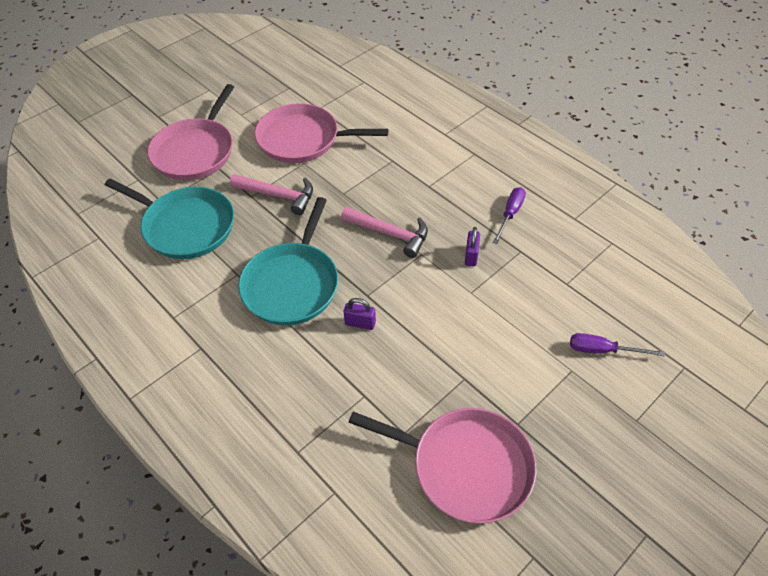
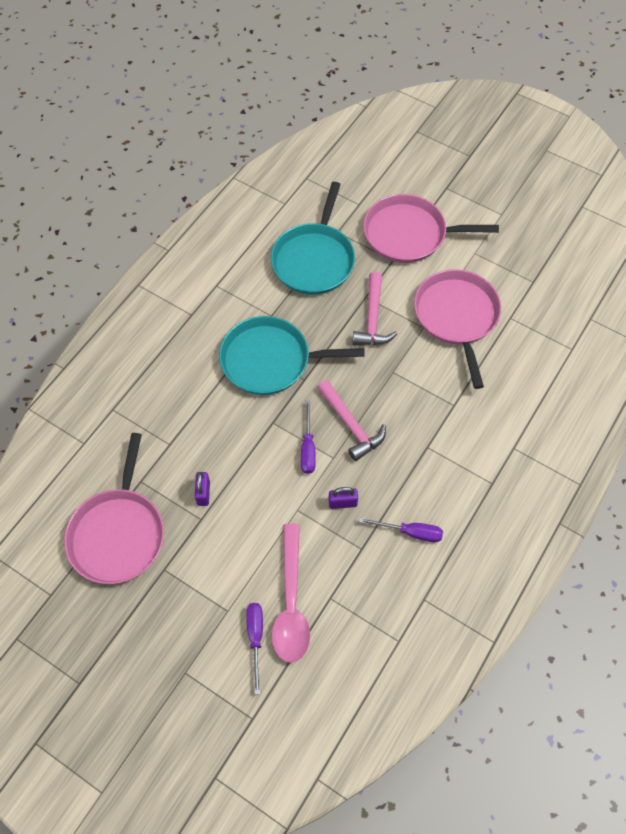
camera: 75 degrees right, 10 degrees up
(360, 323) = (240, 424): purple padlock -> purple padlock (203, 493)
(390, 234) = (351, 425): pink hammer -> pink hammer turned 45 degrees counterclockwise
(405, 271) = (308, 448): none -> purple screwdriver
(568, 315) = (291, 603): none -> pink spoon

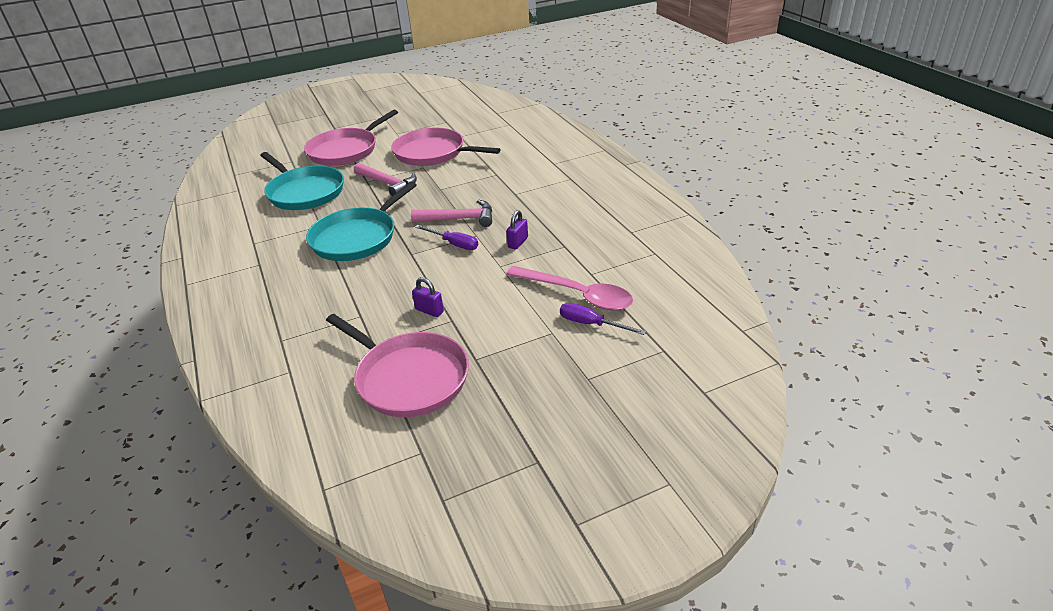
camera: 55 degrees left, 25 degrees down
(410, 532) = (573, 221): purple screwdriver -> none

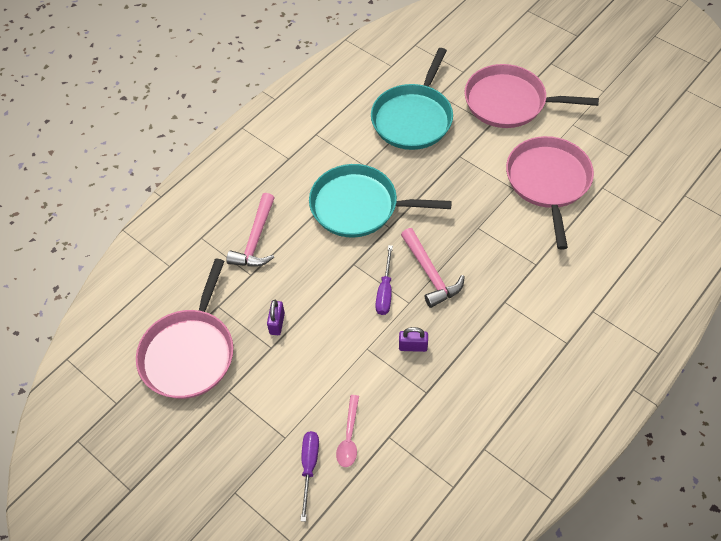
camera: 65 degrees right, 20 degrees up
(388, 184) = (464, 176): pink hammer -> pink hammer (256, 240)
(577, 295) = (349, 437): pink spoon -> pink spoon, size x0.54

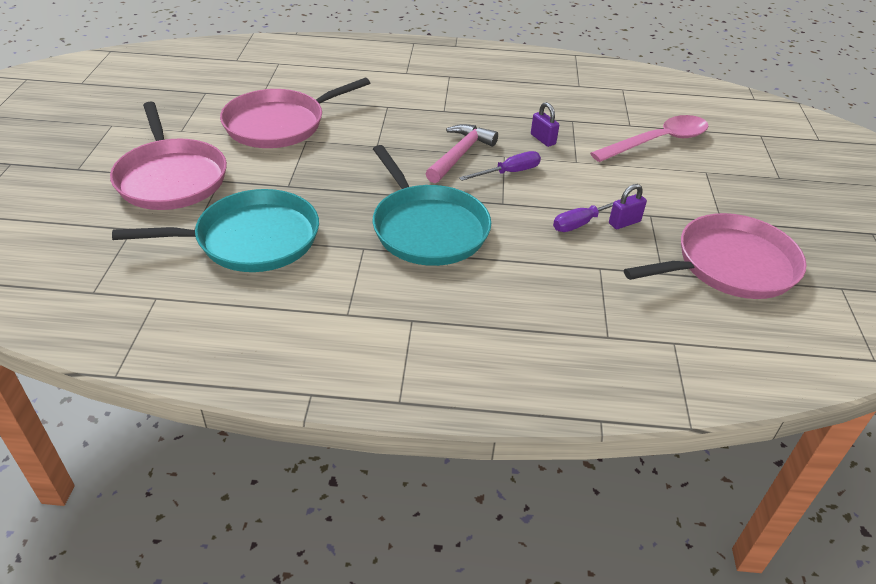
camera: 130 degrees left, 15 degrees down
(256, 240) = (556, 286): pink hammer -> none
(309, 467) = (706, 150): purple screwdriver -> purple screwdriver (583, 222)
(349, 437) = (657, 142): pink spoon -> pink spoon, size x1.85

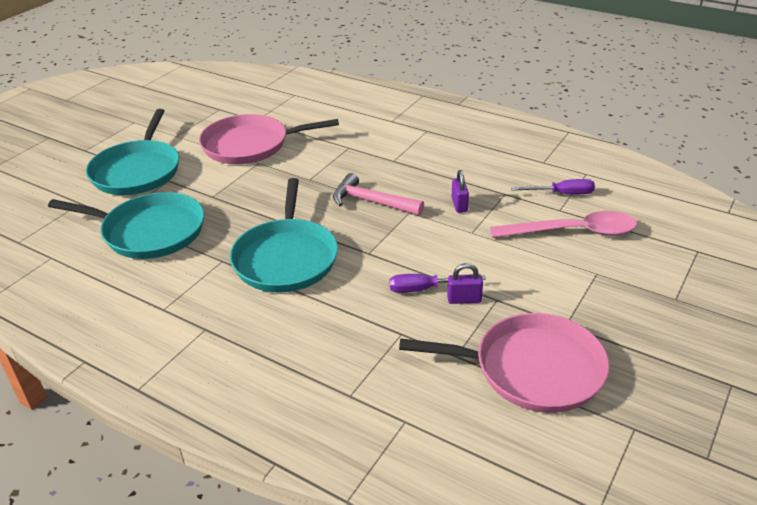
camera: 30 degrees right, 5 degrees down
(171, 178) = (138, 171): pink pan -> turquoise pan
(460, 154) = (371, 202): pink hammer -> pink hammer turned 120 degrees counterclockwise
(509, 173) = (399, 228): purple screwdriver -> purple screwdriver (562, 194)

